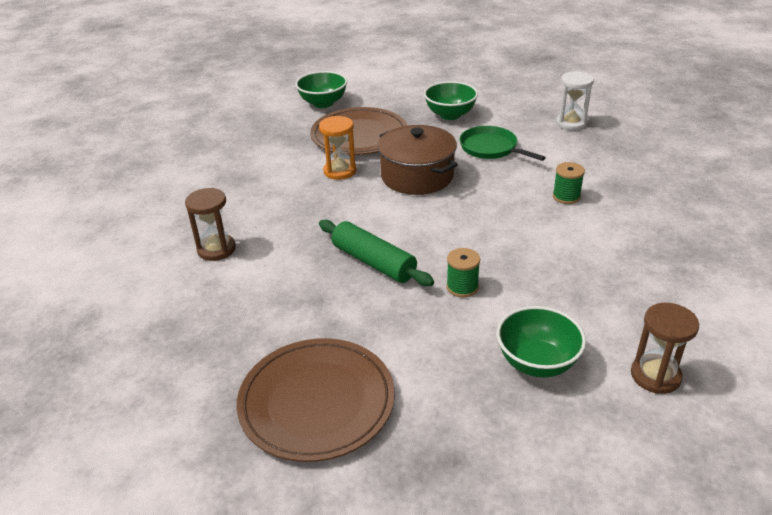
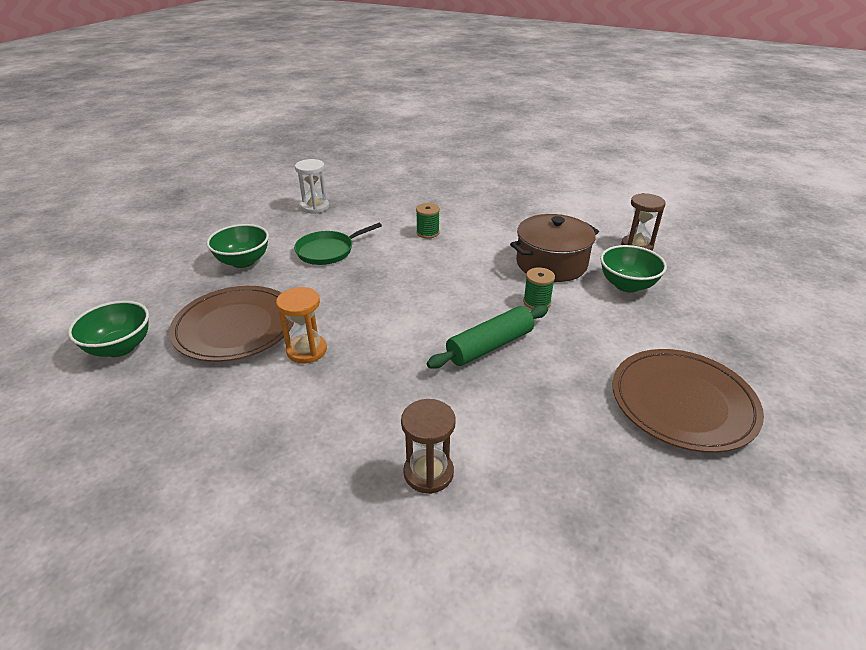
camera: 80 degrees left, 0 degrees up
(417, 176) = (351, 299): brown pot -> brown pot (551, 263)

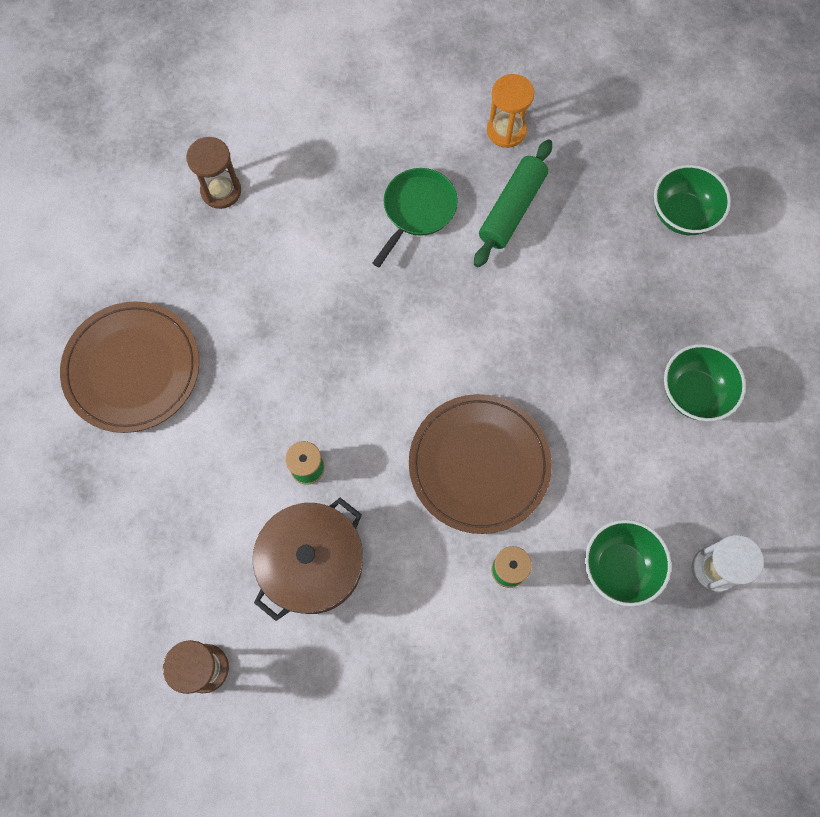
camera: 155 degrees right, 35 degrees up
(235, 327) = (602, 286): brown plate -> brown plate (479, 464)
(307, 350) = (507, 286): orange hourglass -> orange hourglass (506, 130)
(328, 251) = (610, 462): green pan -> green pan (417, 210)
(428, 473) = (326, 207): brown hourglass -> brown hourglass (221, 191)
(490, 346) = (333, 369): green rolling pin -> green rolling pin (512, 209)
(627, 285) = (207, 554): green bowl -> green bowl (619, 567)

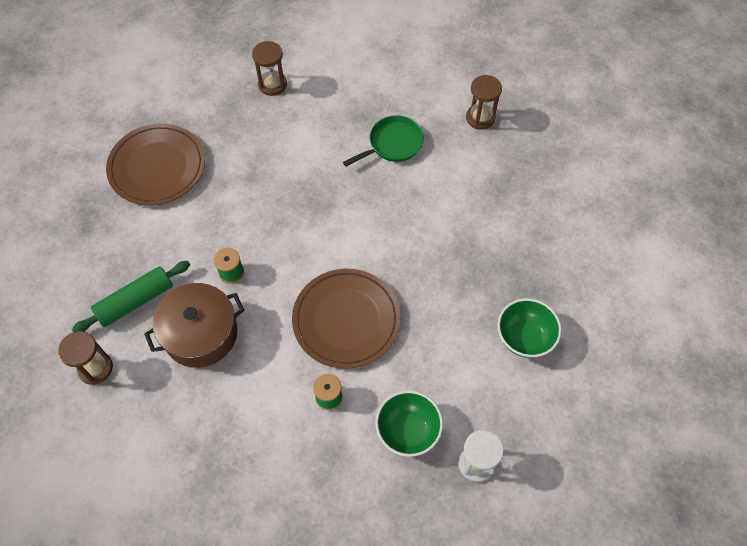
camera: 25 degrees right, 10 degrees down
(506, 130) = (480, 118): orange hourglass -> brown hourglass
(512, 209) = (457, 168): green rolling pin -> green rolling pin (135, 301)
(682, 215) = (577, 217): green bowl -> none

